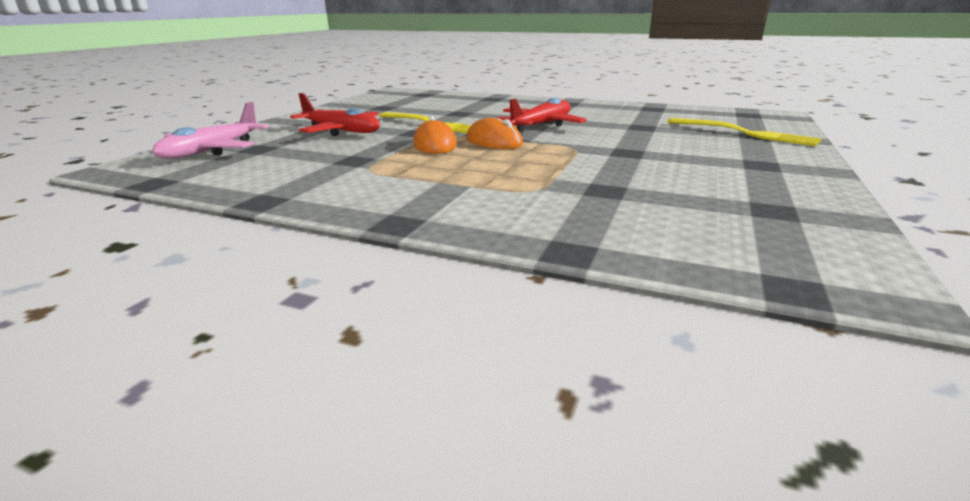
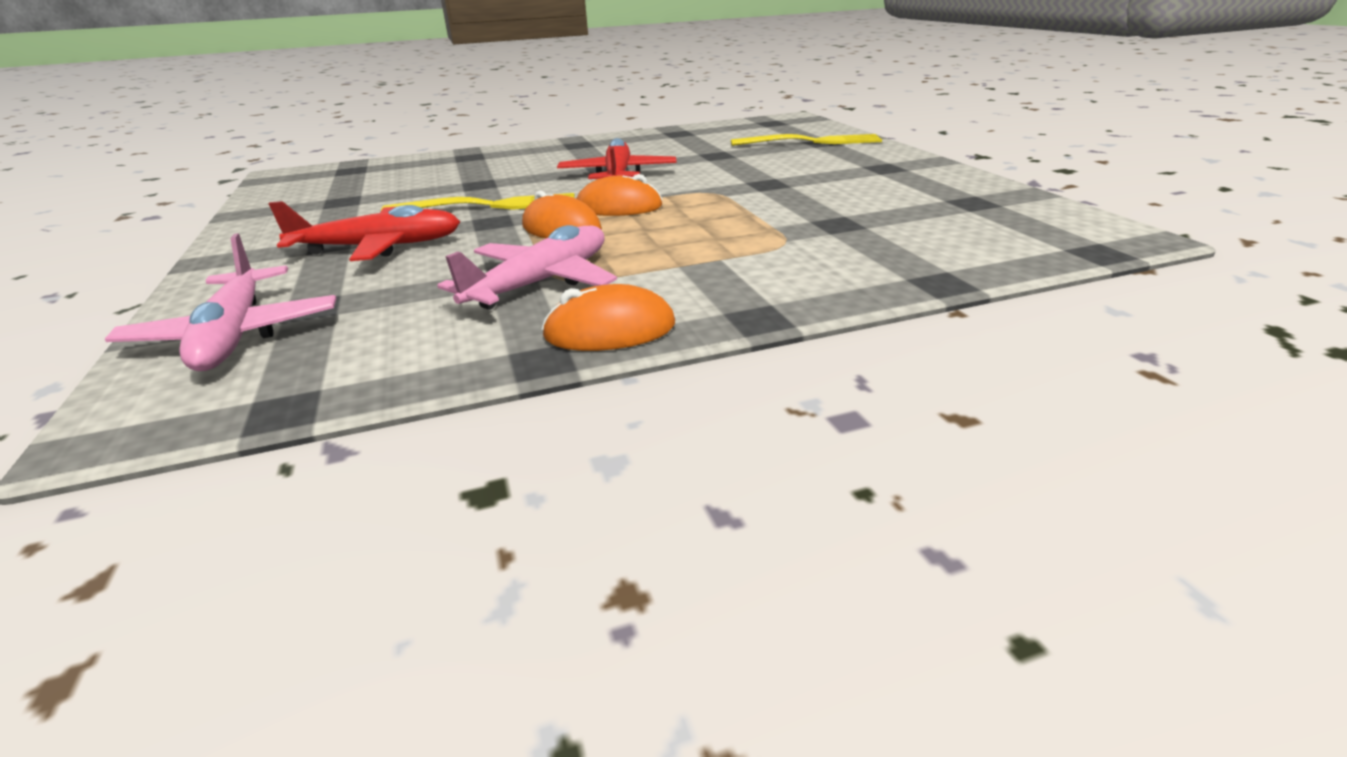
camera: 40 degrees left, 5 degrees up
(318, 200) = (610, 330): none -> orange mouse
(354, 167) = (541, 283): none -> pink plane

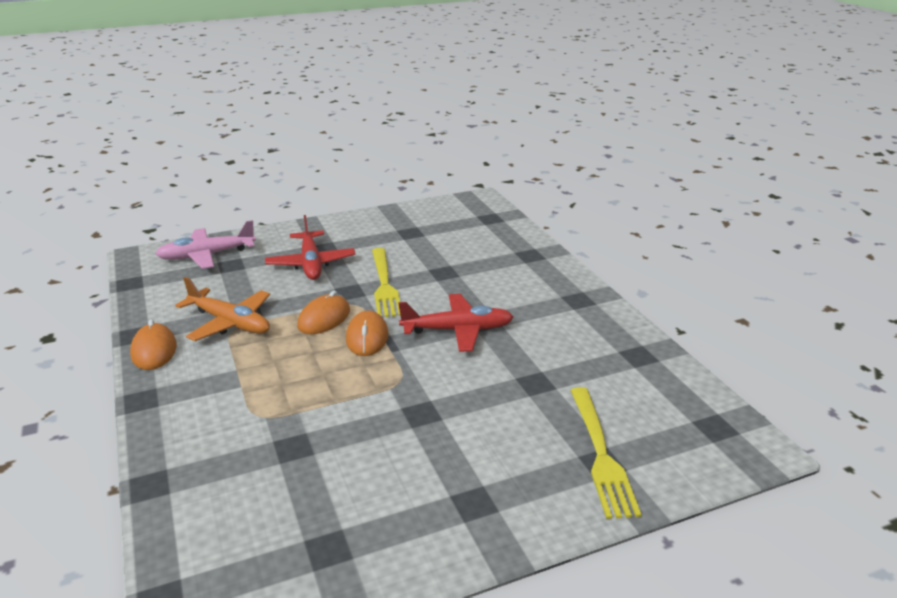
camera: 85 degrees right, 0 degrees up
(541, 283) = (229, 322): pink plane -> orange plane

